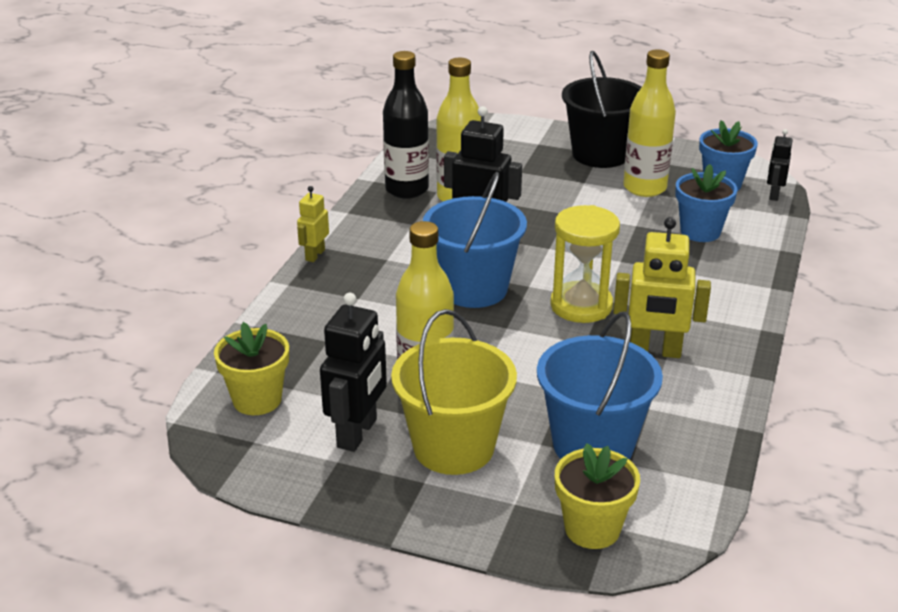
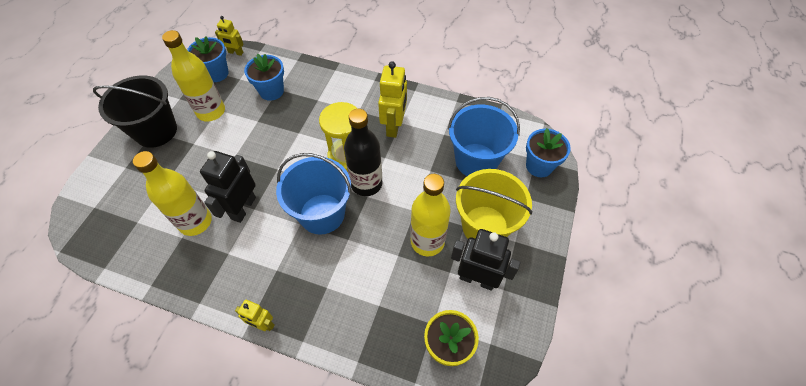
camera: 90 degrees left, 25 degrees up
(407, 189) = (173, 259): black bottle -> black bottle (366, 184)
(592, 529) = (539, 166): yellow flower pot -> blue flower pot
(774, 195) = (235, 52): black robot -> yellow robot

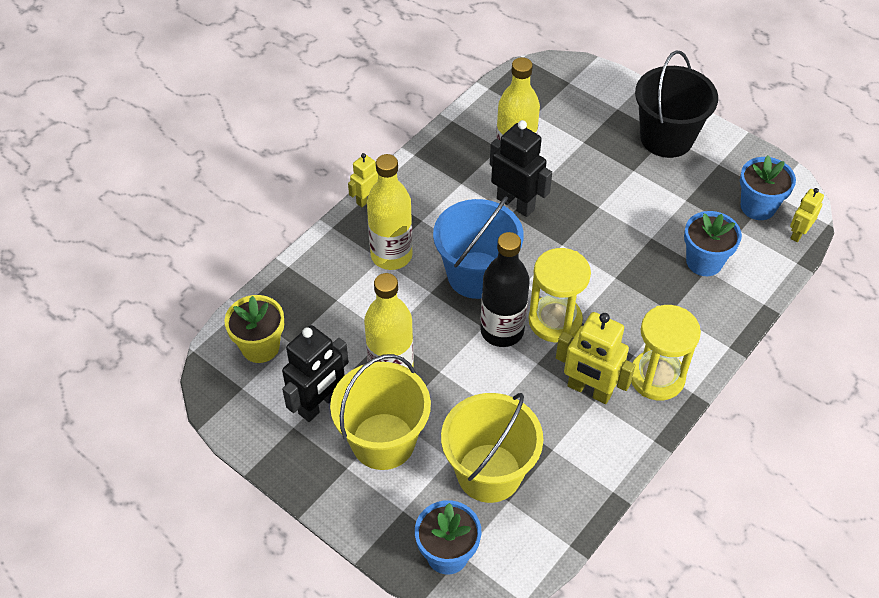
camera: 110 degrees right, 5 degrees down
(211, 112) = (684, 193): yellow bottle -> yellow bottle (391, 255)
(370, 97) = (657, 377): none -> yellow hourglass
(476, 161) = (489, 473): blue bucket -> yellow bucket

